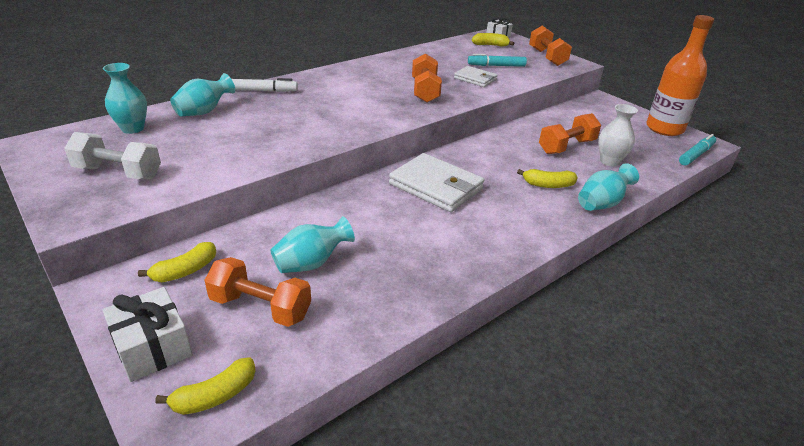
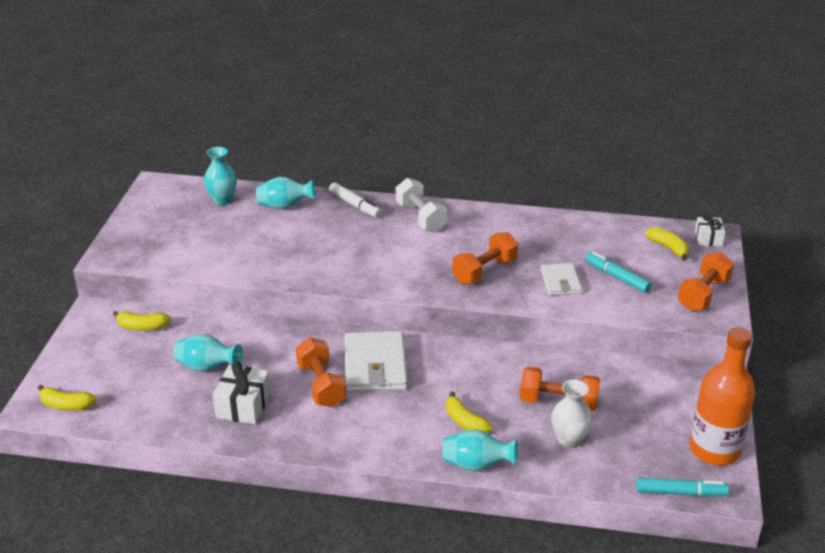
camera: 50 degrees right, 0 degrees up
(118, 173) = (169, 235): white dumbbell -> white dumbbell (420, 217)
(153, 347) = (75, 361): white gift -> white gift (243, 406)
(261, 307) = (145, 375): orange dumbbell -> orange dumbbell (321, 385)

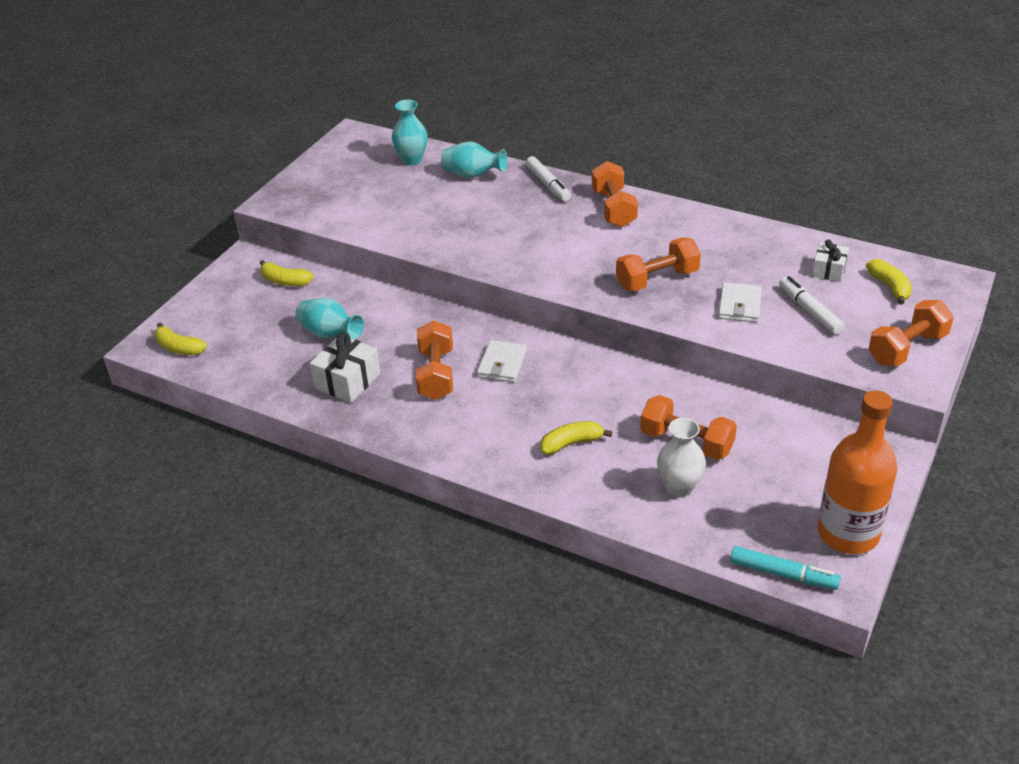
camera: 20 degrees right, 5 degrees up
(375, 366) = (502, 364): white wallet -> white wallet, size x0.58
(420, 217) = (613, 209): white dumbbell -> orange dumbbell
(465, 422) = (571, 443): yellow banana -> yellow banana turned 90 degrees clockwise
(476, 465) = (562, 493): turquoise vase -> none
(617, 277) = (810, 311): turquoise marker -> white marker
(708, 238) = (946, 283): white gift -> white gift (829, 270)

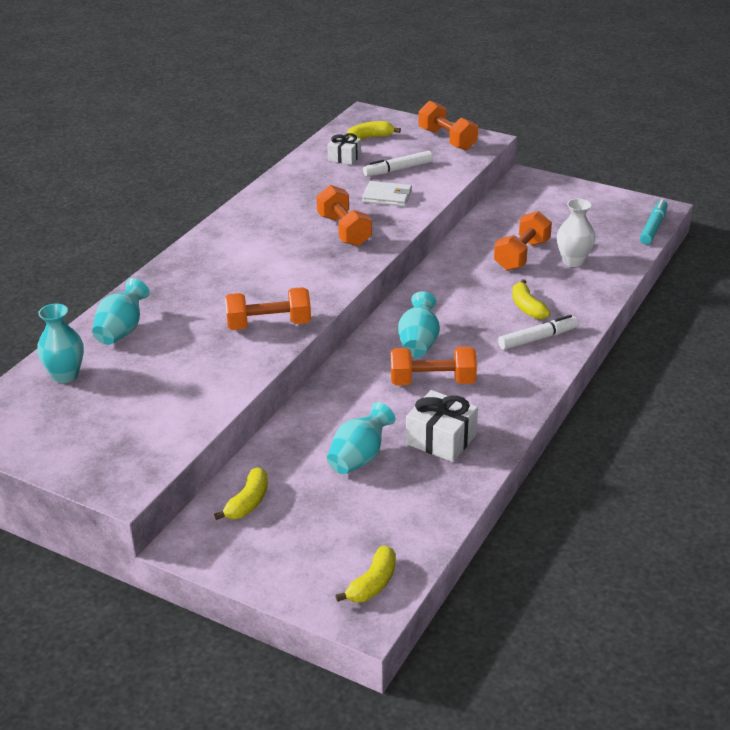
camera: 90 degrees left, 5 degrees down
(502, 364) = (419, 343): white wallet -> turquoise vase
(548, 184) = (161, 283): white marker -> white marker (538, 339)
(613, 209) = (220, 247): orange dumbbell -> orange dumbbell (269, 325)
(848, 533) = (610, 202): orange bottle -> none

